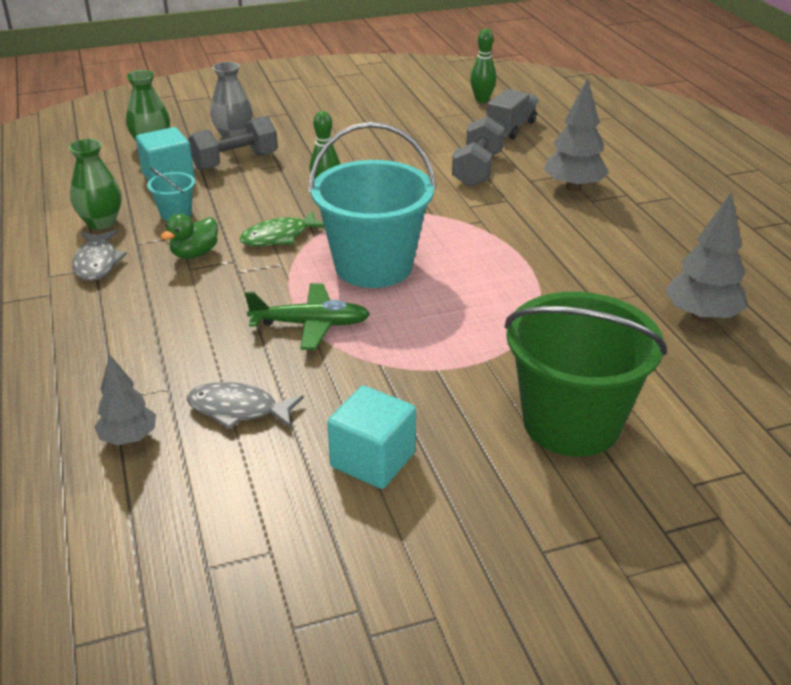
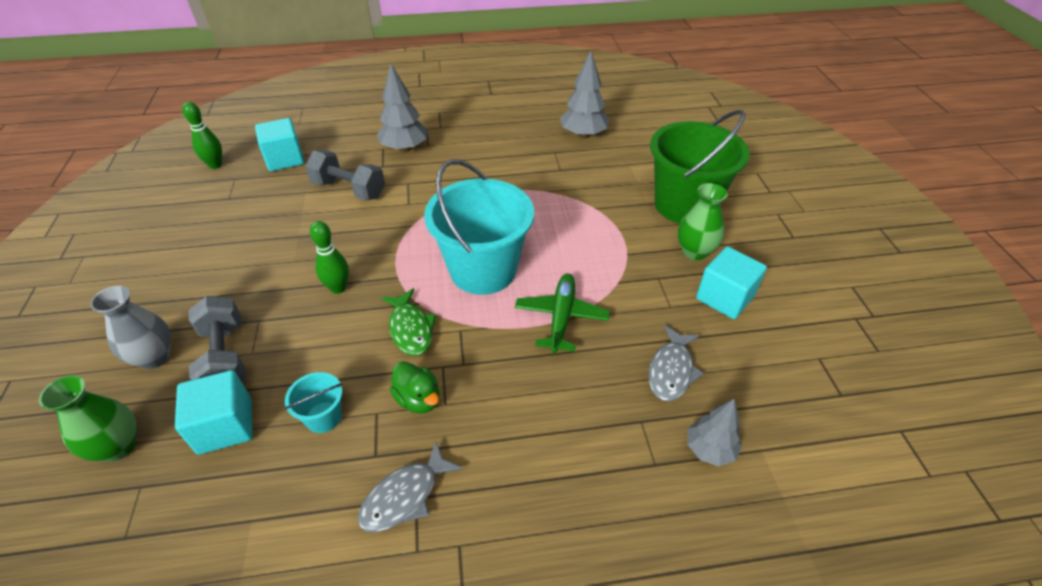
camera: 80 degrees left, 10 degrees up
(97, 263) = (405, 496): grey fish -> grey fish turned 135 degrees clockwise
(101, 222) = (308, 498): green vase -> green vase (694, 252)
(510, 128) = (285, 159): grey truck -> turquoise cube

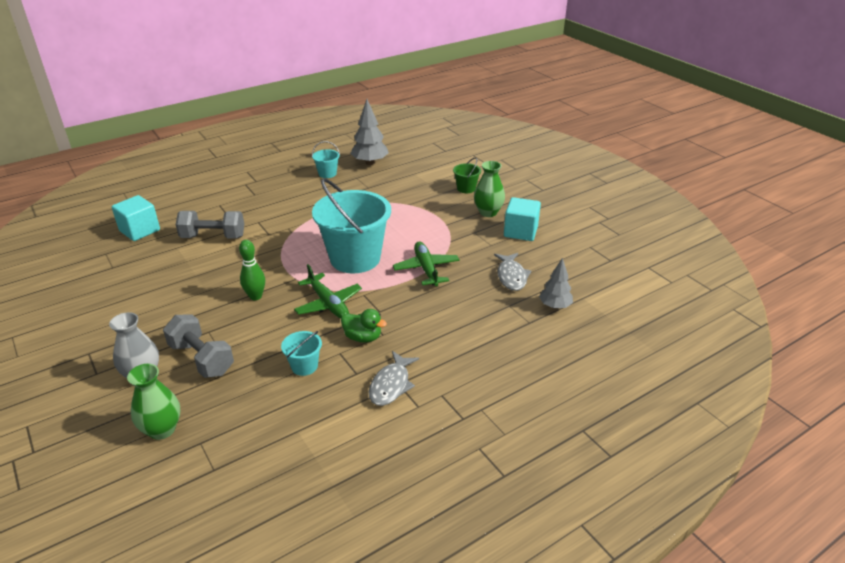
camera: 25 degrees left, 10 degrees down
(215, 165) = (78, 249): green bowling pin -> none
(225, 426) = (236, 393): turquoise cube -> none
(405, 148) = (238, 201): grey tree -> none
(410, 329) = (328, 303): green fish -> green plane
(524, 138) = (327, 174): none -> turquoise bucket
(684, 205) = (466, 188): green bucket -> green bucket, size x0.43

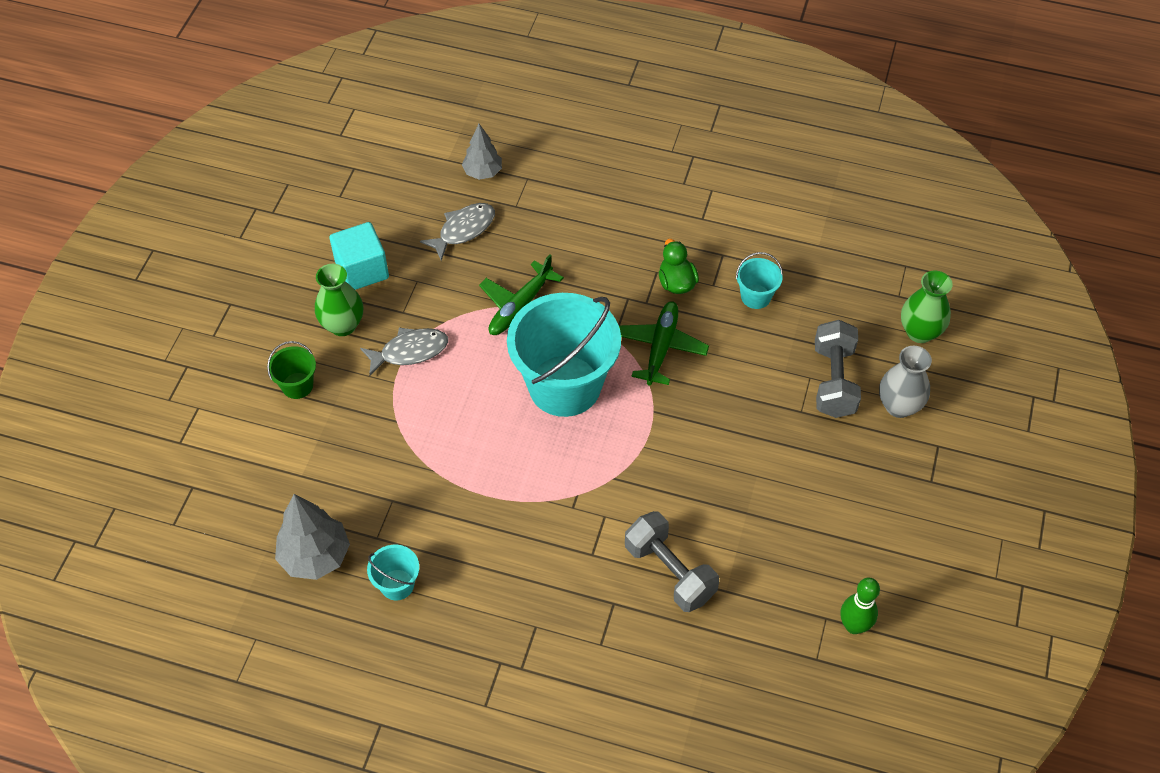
camera: 130 degrees left, 20 degrees up
(139, 230) = (743, 676): turquoise cube -> none
(255, 296) = (717, 420): green bowling pin -> green bowling pin (854, 626)
(391, 385) = (709, 221): grey fish -> grey fish (410, 351)

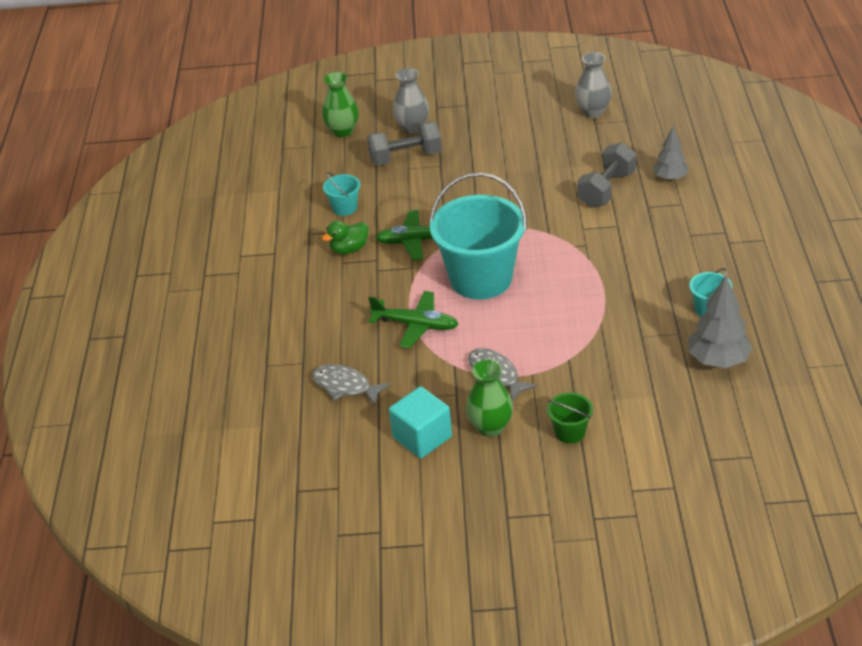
camera: 105 degrees left, 15 degrees down
(483, 172) = (270, 396): grey tree -> grey tree (670, 178)
(854, 626) = (593, 112): green bowling pin -> grey vase

